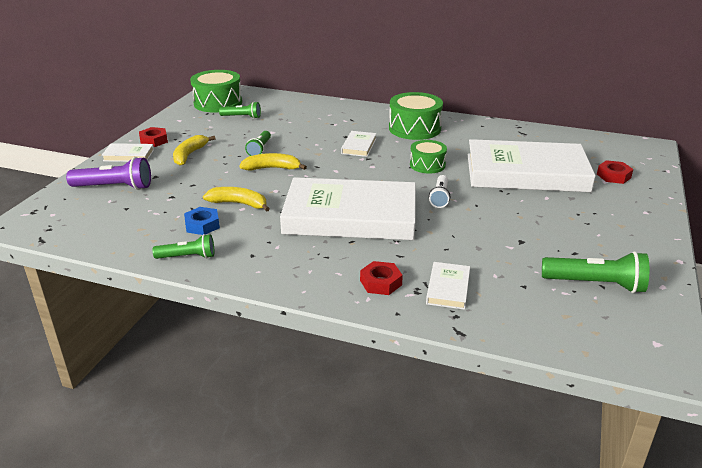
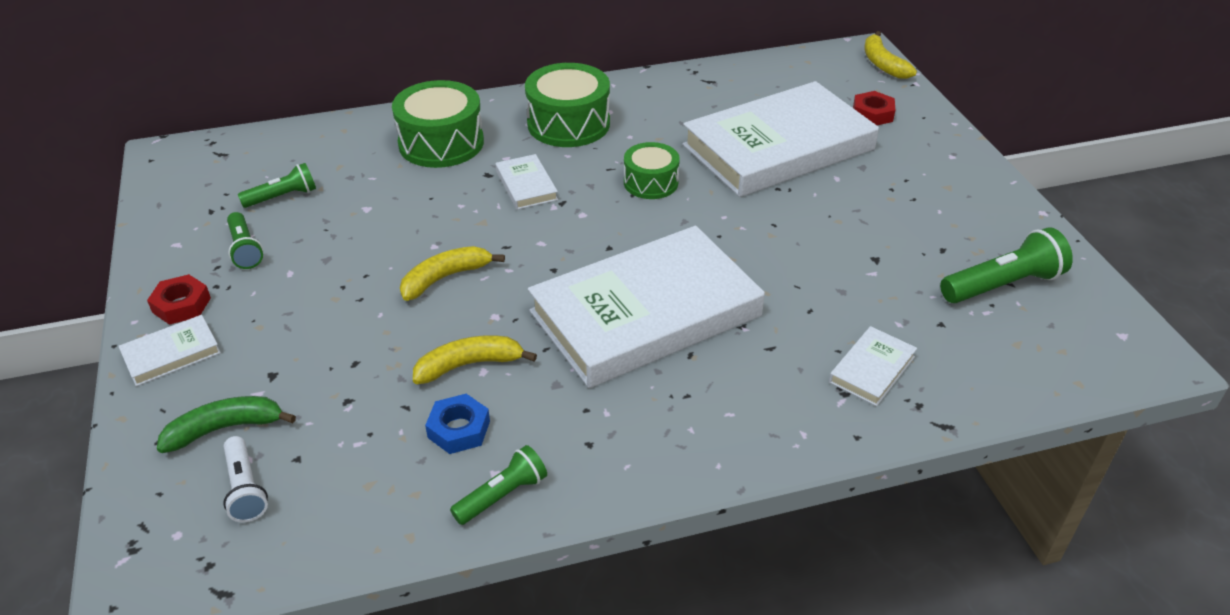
camera: 35 degrees left, 10 degrees up
(114, 187) = (225, 428): purple flashlight -> green banana
(189, 155) = (281, 308): yellow banana -> yellow banana (882, 64)
(218, 103) = (205, 183): green drum -> green drum (441, 143)
(260, 149) = (385, 250): green flashlight -> green flashlight (245, 249)
(380, 282) = (793, 401): red nut -> none
(440, 197) = (721, 231): white flashlight -> white flashlight (245, 489)
(448, 288) = (872, 369): white book -> white book turned 60 degrees clockwise

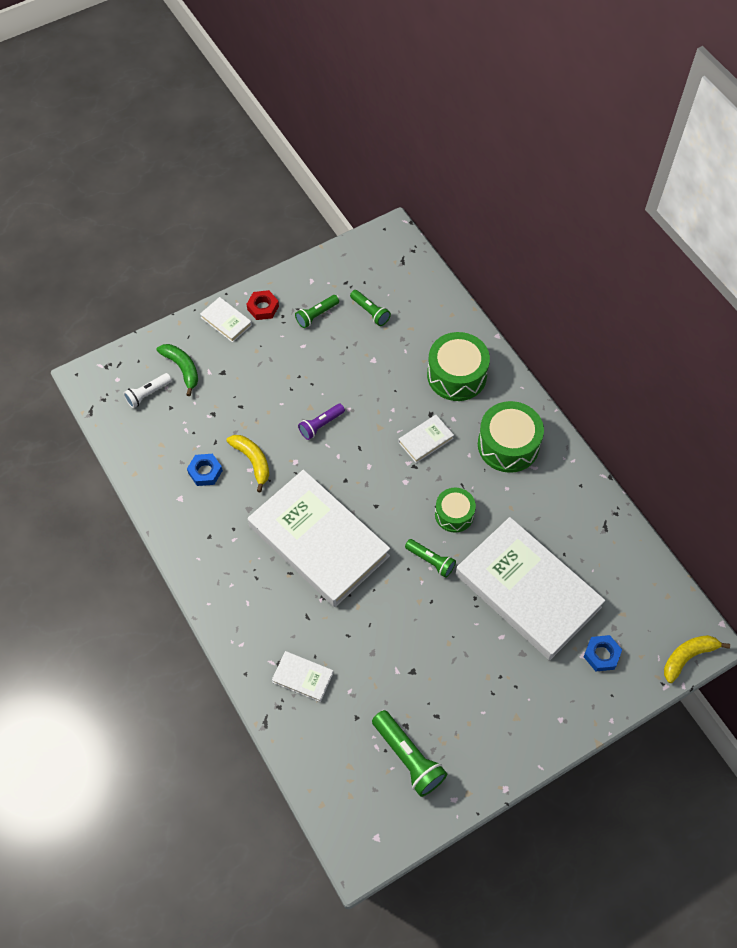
camera: 75 degrees right, 20 degrees up
(445, 278) = (321, 425): yellow banana -> purple flashlight
(502, 495) = (166, 505): green flashlight -> green flashlight (431, 561)
(872, 114) = (601, 655): red nut -> blue nut

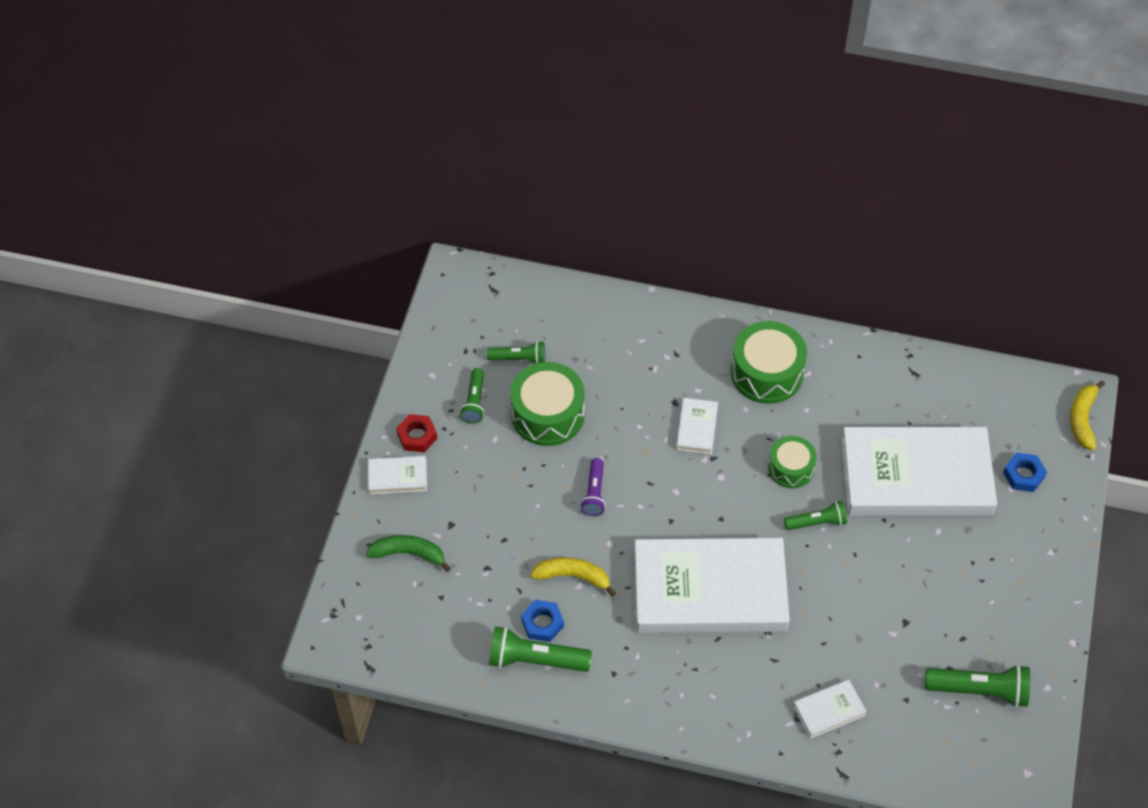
camera: 45 degrees left, 5 degrees down
(148, 394) = (405, 604): white flashlight -> none
(177, 488) = (535, 660): none -> green flashlight
(456, 375) = (658, 351): green drum -> green drum (548, 414)

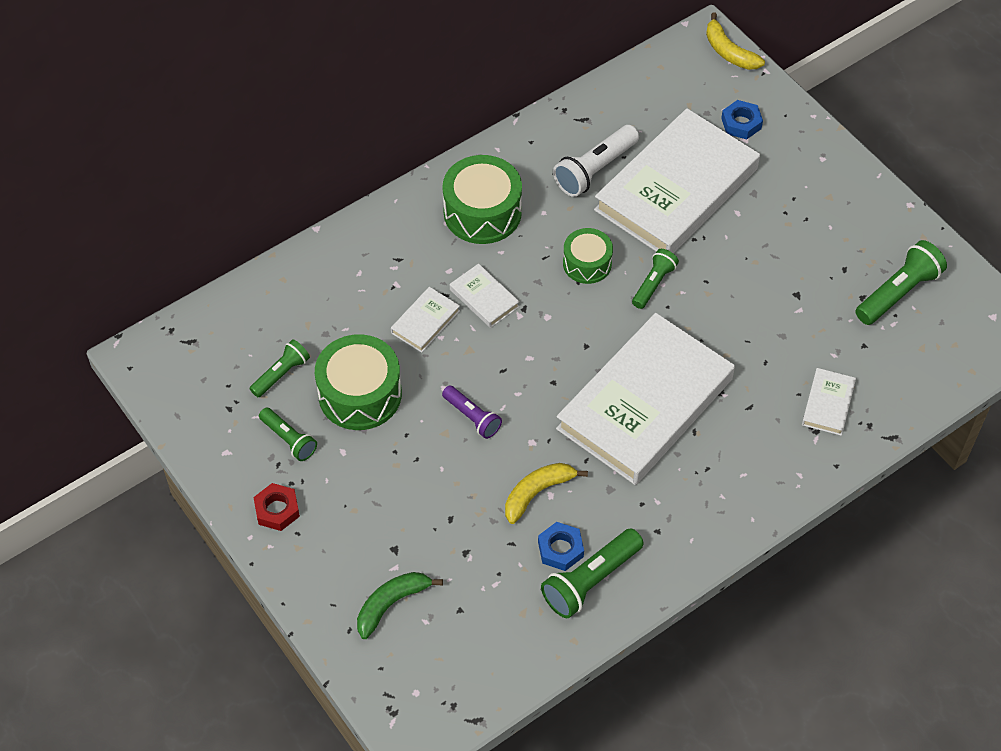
camera: 50 degrees left, 0 degrees up
(397, 477) = (303, 556): white book -> white book (425, 322)
(877, 413) = (595, 170): none -> white flashlight

